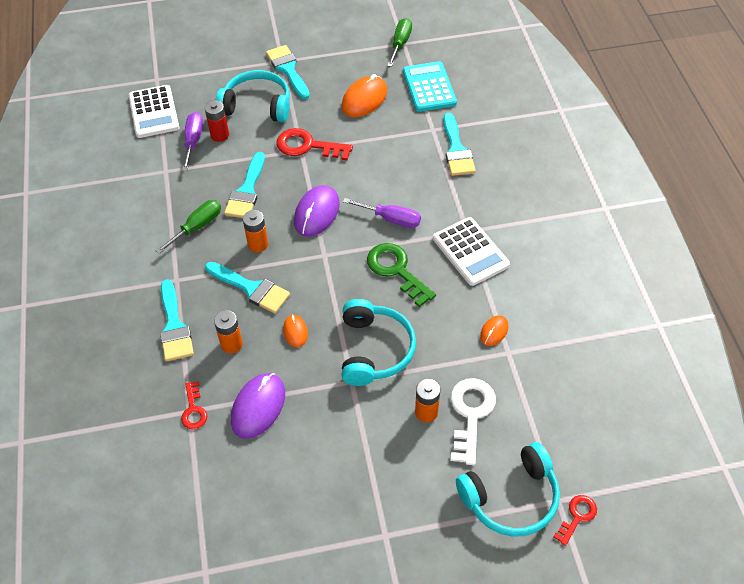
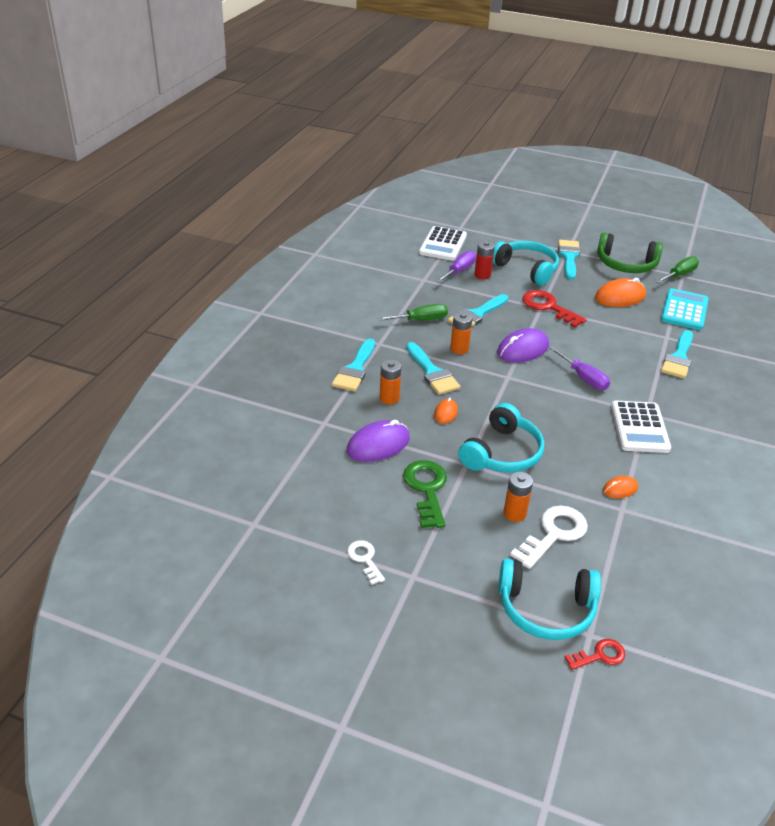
camera: 30 degrees right, 15 degrees down
(194, 410) = (328, 424): red key -> none
(332, 544) = (365, 559): none -> white key
(345, 53) = (626, 264): none -> green headphones
(396, 270) = (562, 411): green key -> green key (426, 489)

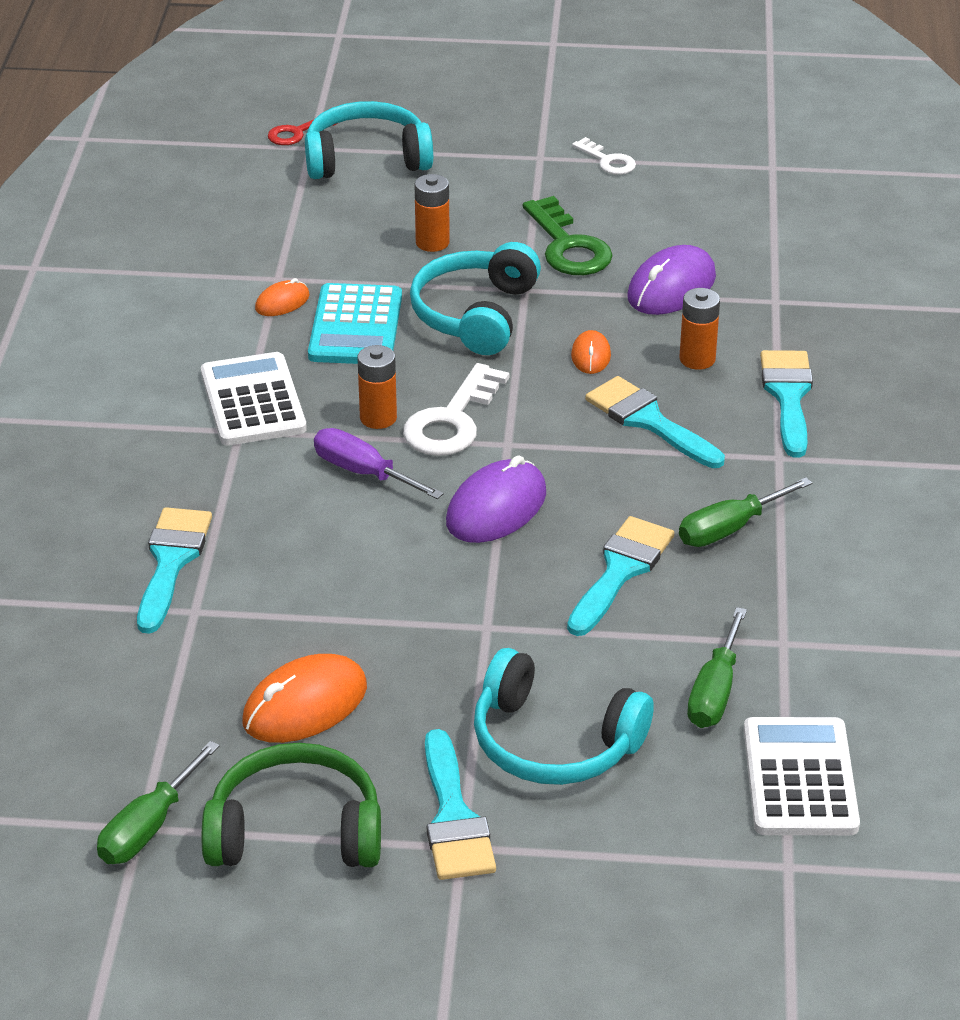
camera: 165 degrees right, 0 degrees up
(459, 271) = (715, 692): purple screwdriver -> green screwdriver
(459, 349) = (621, 480): orange battery -> orange battery (378, 418)
(482, 275) = (654, 692): red battery -> none
(548, 307) = (470, 630): red key -> none
(554, 533) = (372, 231): white key -> white key (452, 421)
(684, 310) = (146, 701): turquoise calculator -> turquoise calculator (355, 326)

